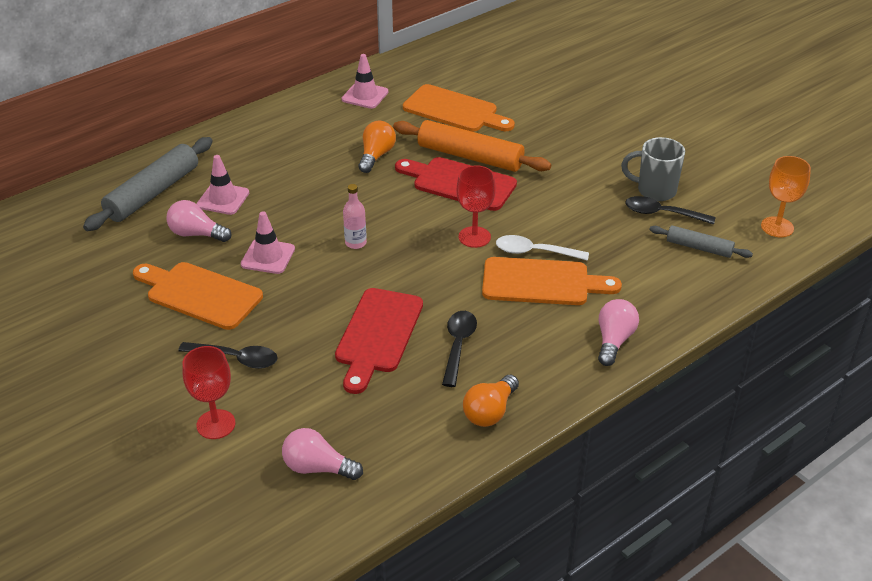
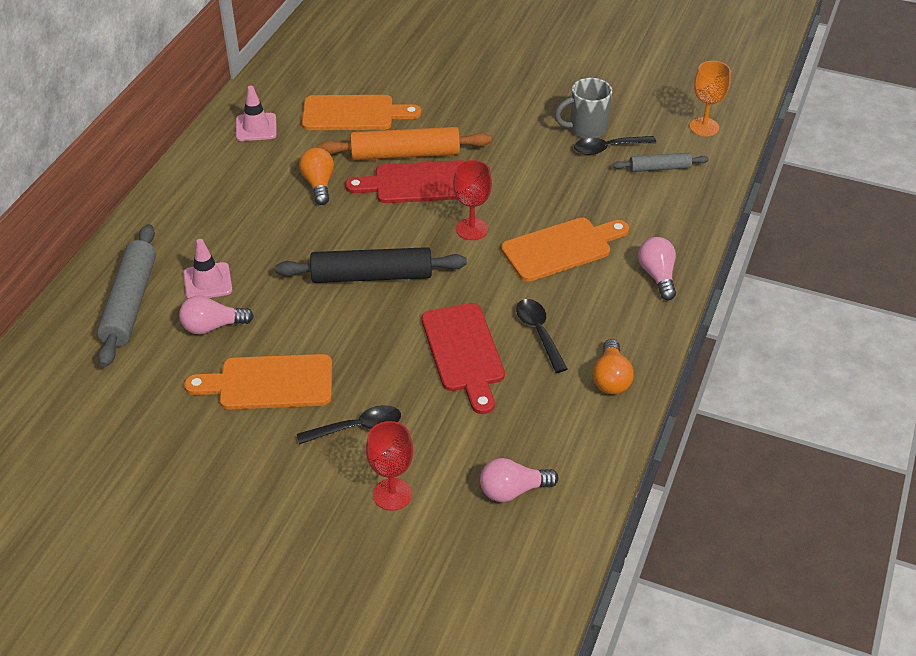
camera: 30 degrees left, 5 degrees up
(268, 257) = (302, 321): pink traffic cone -> none
(355, 243) = (372, 275): pink bottle -> black rolling pin
(534, 252) = (533, 223): white spoon -> none

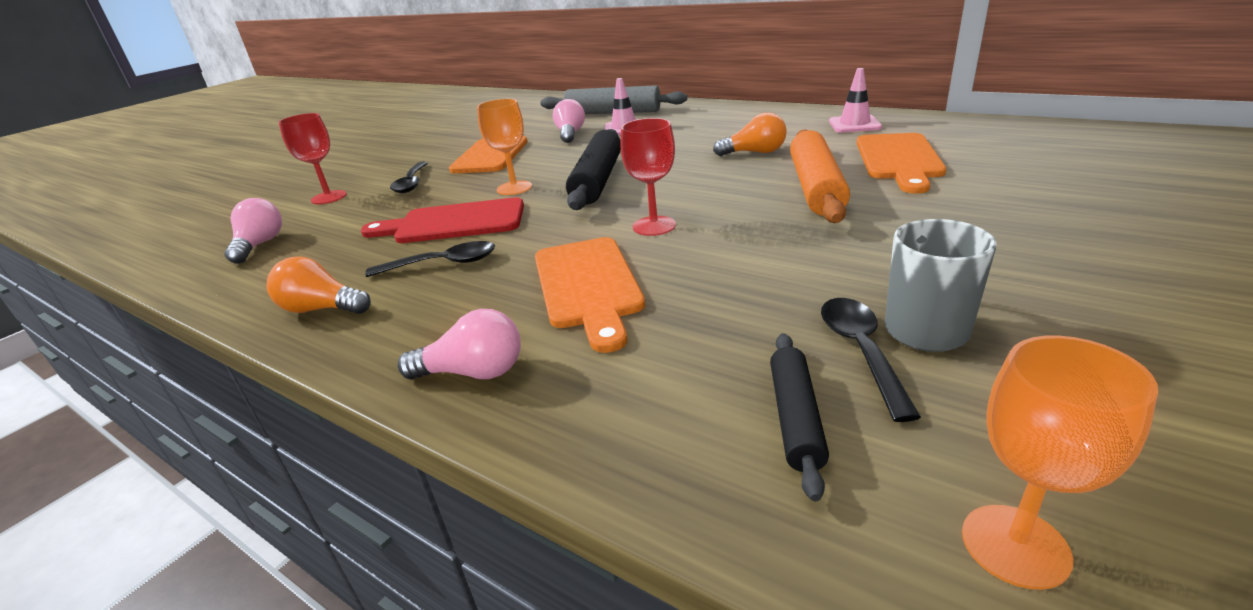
camera: 105 degrees right, 15 degrees down
(384, 332) = (514, 188): none -> orange goblet
(417, 183) = (753, 195): red cutting board -> none
(659, 168) = (795, 418): grey rolling pin -> black rolling pin

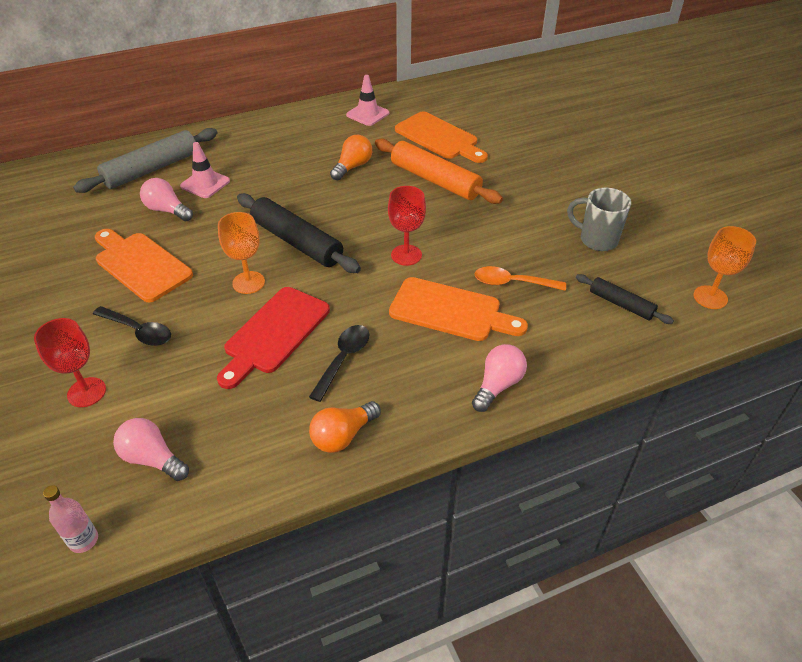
camera: 60 degrees left, 15 degrees up
(160, 259) = (83, 540): none -> pink bottle
(700, 302) = (512, 283): none -> orange spoon
(861, 351) = (596, 263): black spoon -> none

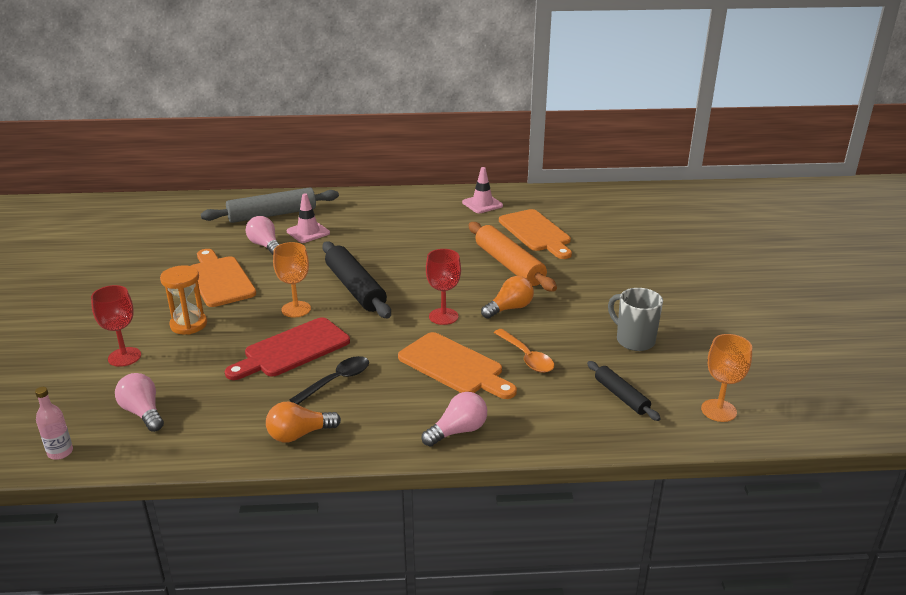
camera: 20 degrees right, 15 degrees down
(138, 331) = (188, 325): black spoon -> orange hourglass
(353, 167) = (441, 241): orange light bulb -> orange light bulb (509, 308)
(512, 283) = (526, 357): orange spoon -> orange spoon turned 150 degrees counterclockwise

